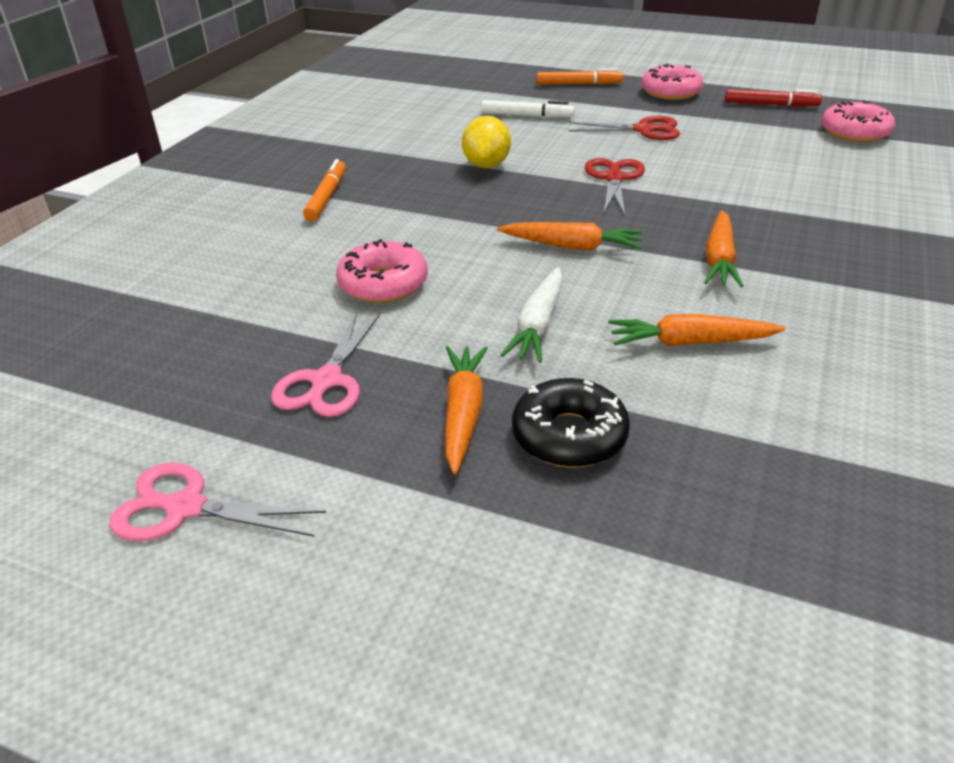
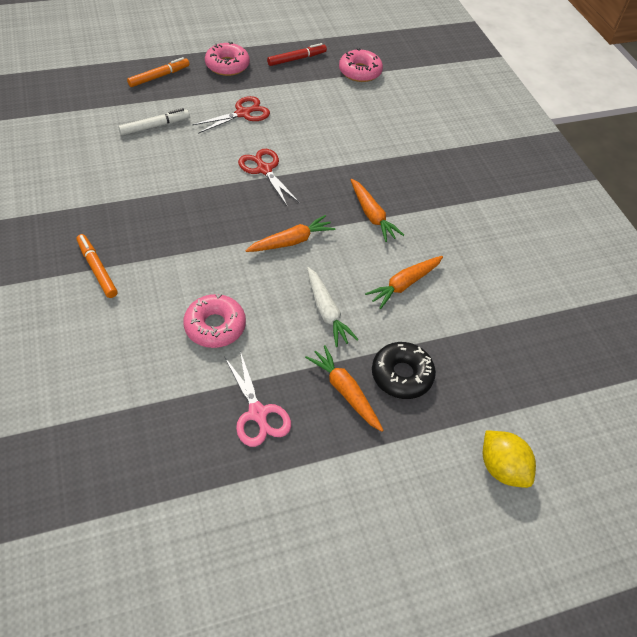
camera: 45 degrees left, 15 degrees up
(185, 507) = (273, 533): pink scissors -> none
(486, 165) = (175, 189): yellow lemon -> yellow lemon (501, 468)

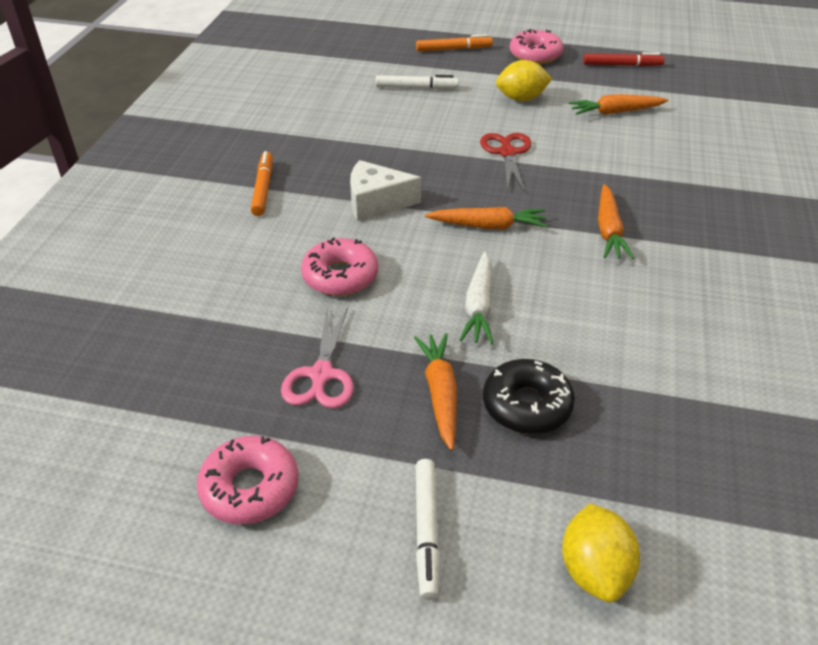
camera: 35 degrees right, 10 degrees down
(197, 250) = (376, 202): none -> white cheese
(243, 113) = (521, 99): red scissors -> yellow lemon
(360, 72) = (694, 92): pink donut -> pink donut (250, 488)
(398, 492) = (427, 531): none -> white marker
(404, 284) = (601, 312): orange carrot -> orange carrot (615, 112)

